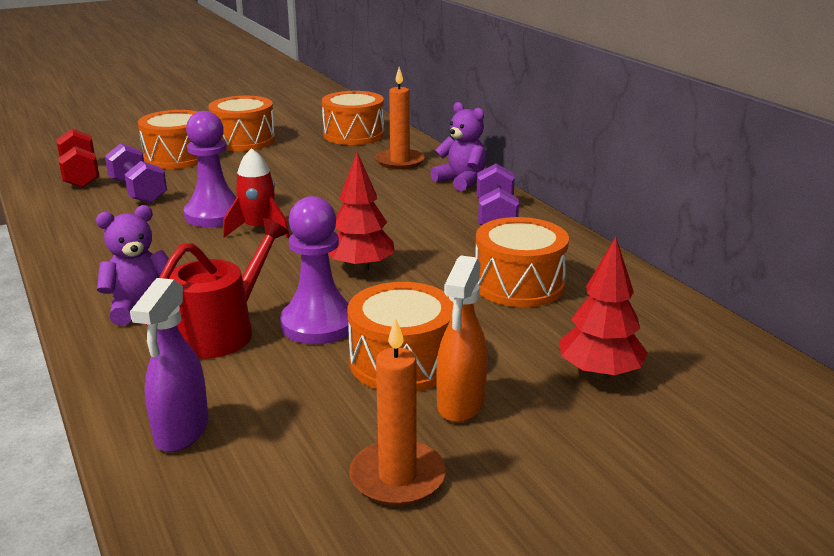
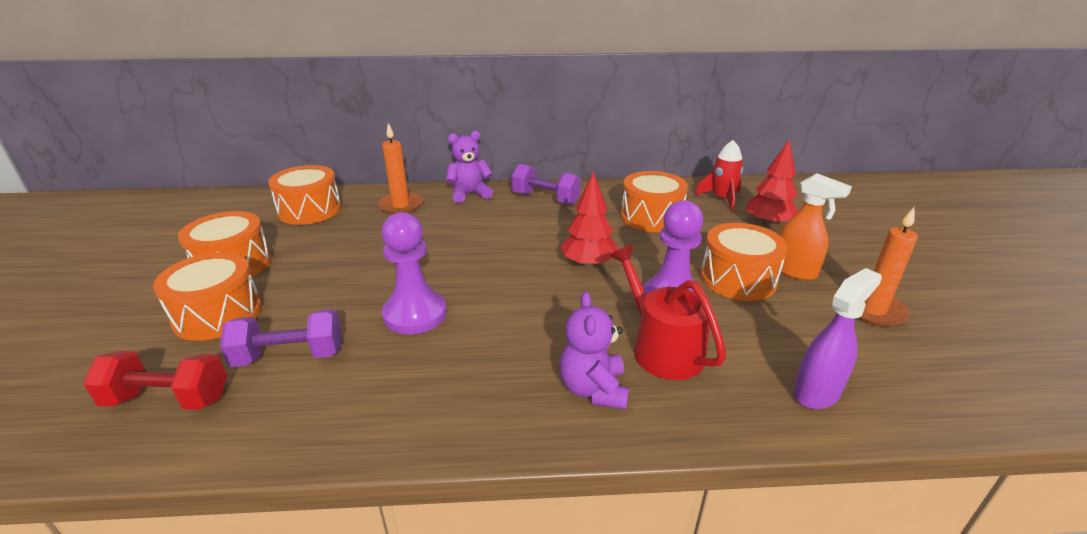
camera: 65 degrees left, 5 degrees up
(181, 432) = (817, 393): purple spray bottle -> purple spray bottle turned 75 degrees counterclockwise
(258, 229) = (473, 296): red rocket -> red rocket (722, 199)

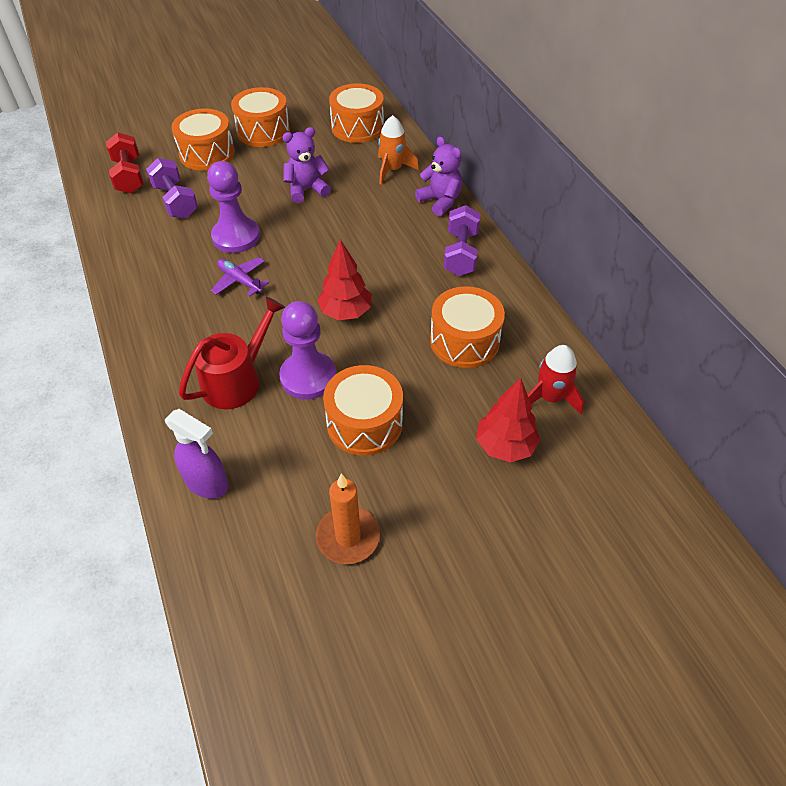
camera: 70 degrees right, 20 degrees up
(401, 206) = (392, 170): orange candle -> orange rocket
(497, 322) = (240, 281): none -> purple plane
(593, 389) = (179, 349): purple teddy bear -> purple teddy bear (306, 190)
(794, 271) = (400, 470): orange spray bottle -> none

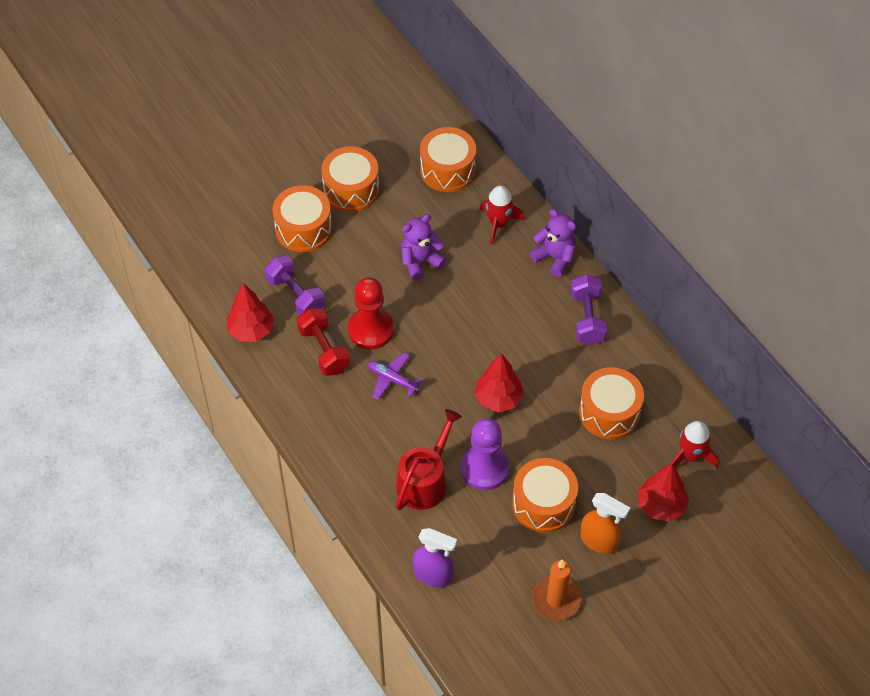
camera: 10 degrees left, 5 degrees up
(119, 223) = (251, 330): none -> red tree
(129, 176) = (235, 270): red dumbbell -> red dumbbell (324, 350)
(236, 237) = (370, 330): purple pawn -> red pawn
(392, 170) = (498, 224): orange rocket -> red rocket
(420, 475) = (599, 541): none -> orange spray bottle

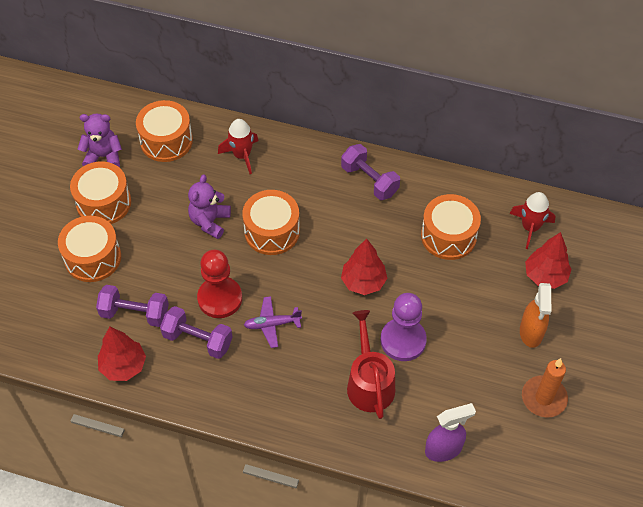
camera: 40 degrees left, 0 degrees up
(324, 350) = (198, 340): red dumbbell -> purple dumbbell
(543, 504) = (468, 335): orange drum -> orange drum (272, 231)
(555, 258) = (306, 153): purple teddy bear -> purple teddy bear (103, 156)
(599, 541) = (531, 333): orange spray bottle -> orange spray bottle turned 105 degrees clockwise

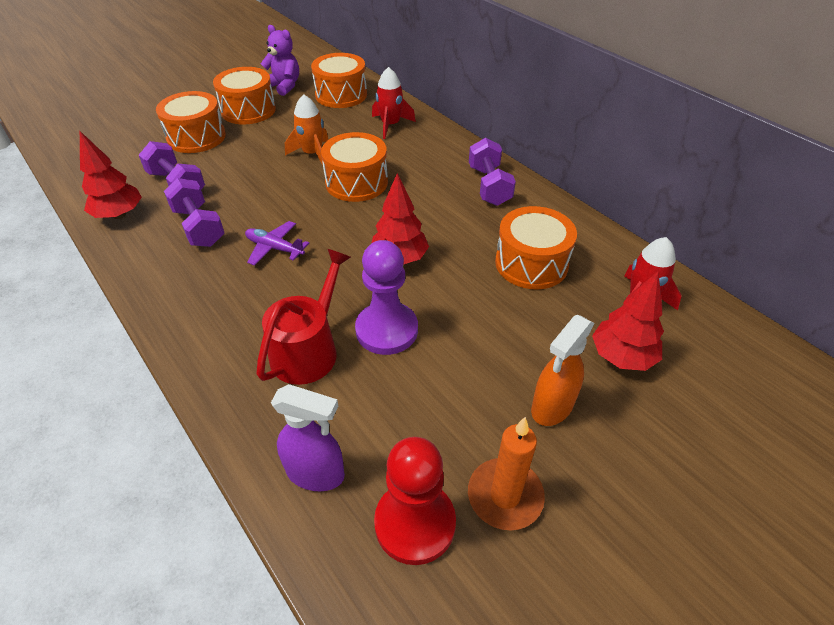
camera: 35 degrees right, 10 degrees down
(210, 221) = (312, 154): purple teddy bear -> orange rocket
(220, 298) = (255, 207): red pawn -> red pawn (415, 523)

